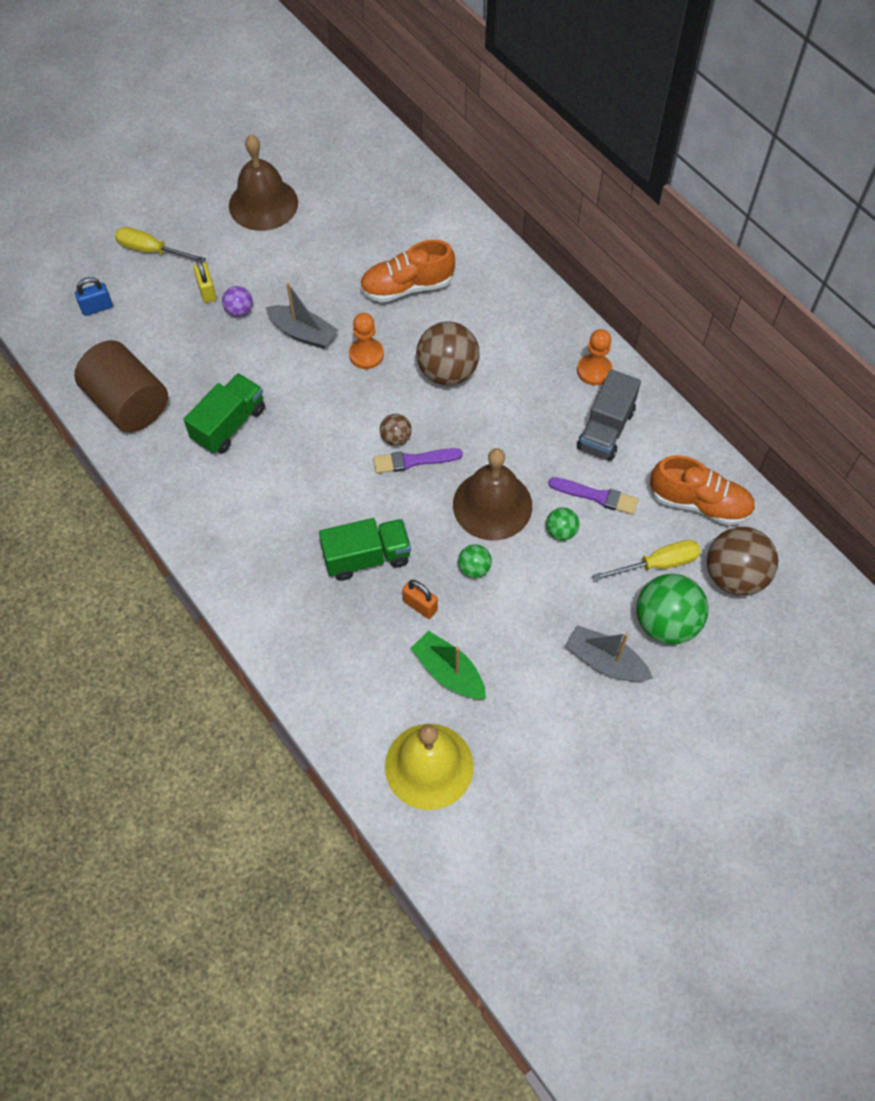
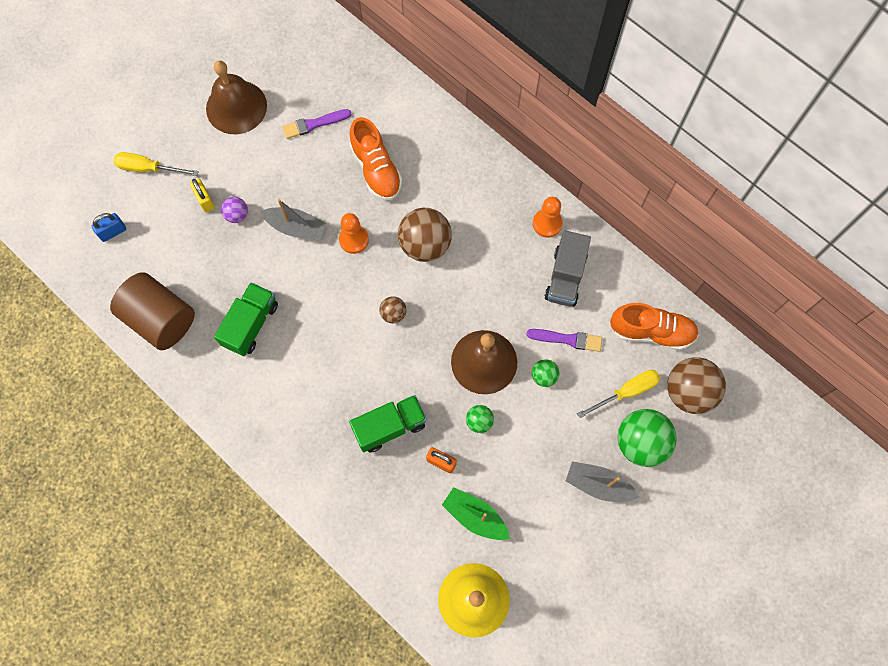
camera: 10 degrees left, 10 degrees up
(407, 287) = (376, 169): orange shoe -> orange shoe turned 90 degrees counterclockwise
(414, 461) = (412, 332): purple brush -> purple brush (314, 124)

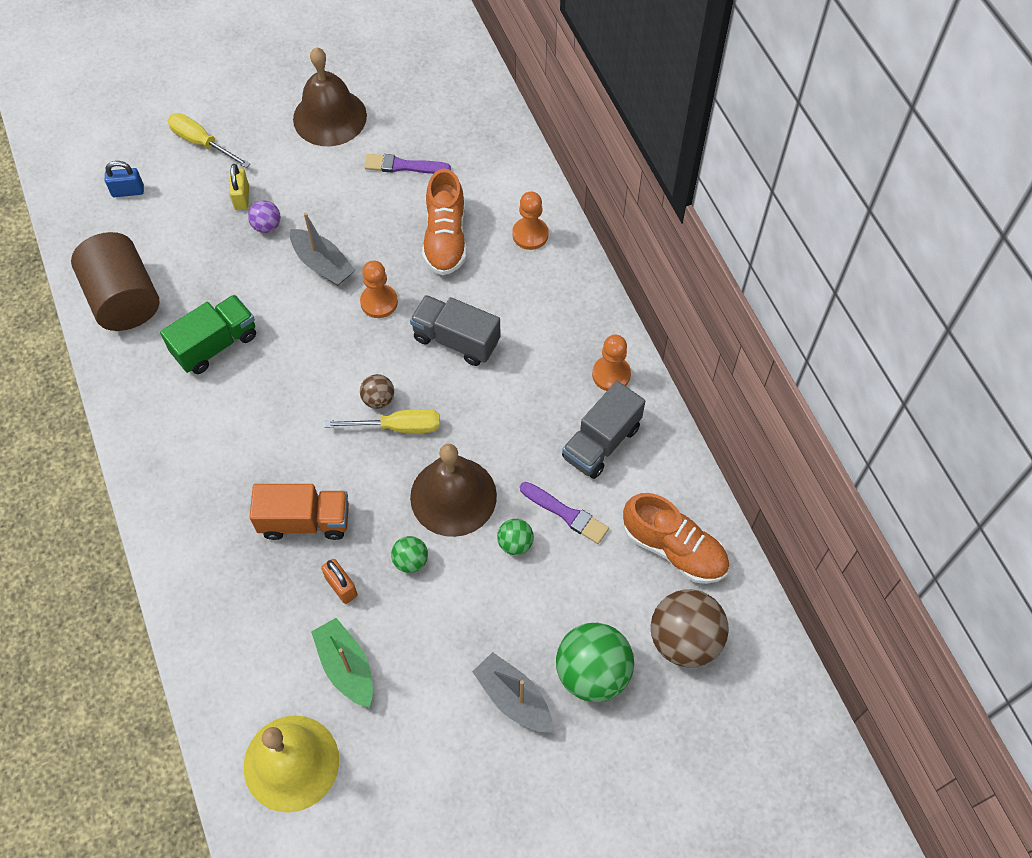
camera: 25 degrees right, 10 degrees down
(390, 427) = (305, 521): green truck -> orange truck
(425, 245) = (456, 340): brown ball -> grey truck
(436, 140) = (530, 234): none -> orange pawn
(626, 392) = (606, 605): yellow screwdriver -> yellow screwdriver (398, 427)

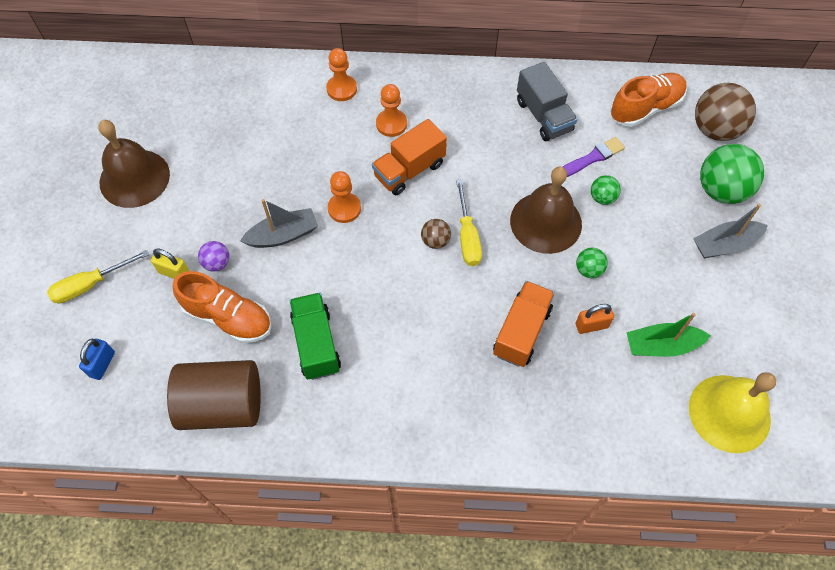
camera: 65 degrees left, 0 degrees up
(398, 427) = (467, 236): yellow screwdriver -> yellow screwdriver turned 150 degrees clockwise
(404, 166) = (222, 145): purple brush -> none
(445, 238) = (311, 143): orange shoe -> orange shoe (228, 317)
(456, 340) = (409, 170): grey truck -> orange truck
(611, 374) = (491, 89): orange pawn -> orange pawn (391, 124)

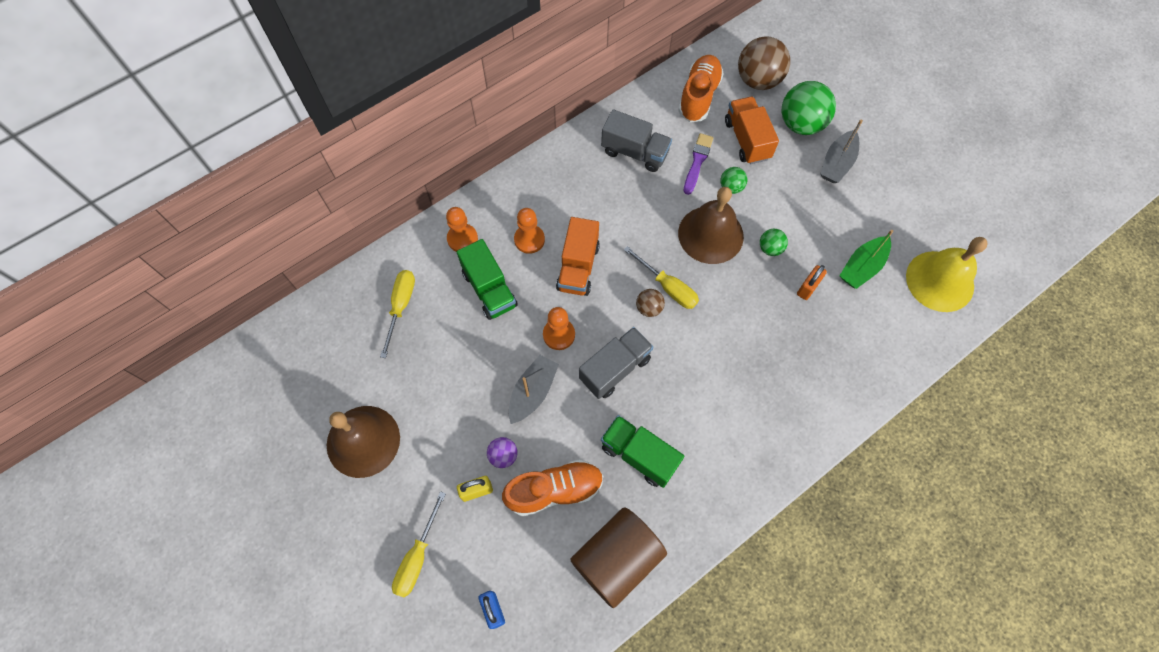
camera: 40 degrees left, 5 degrees up
(251, 105) = (401, 306): none -> yellow screwdriver
(325, 139) = (489, 289): none -> green truck
(362, 265) = (615, 368): none -> grey truck
(521, 331) = (768, 329): orange truck -> orange truck (747, 140)

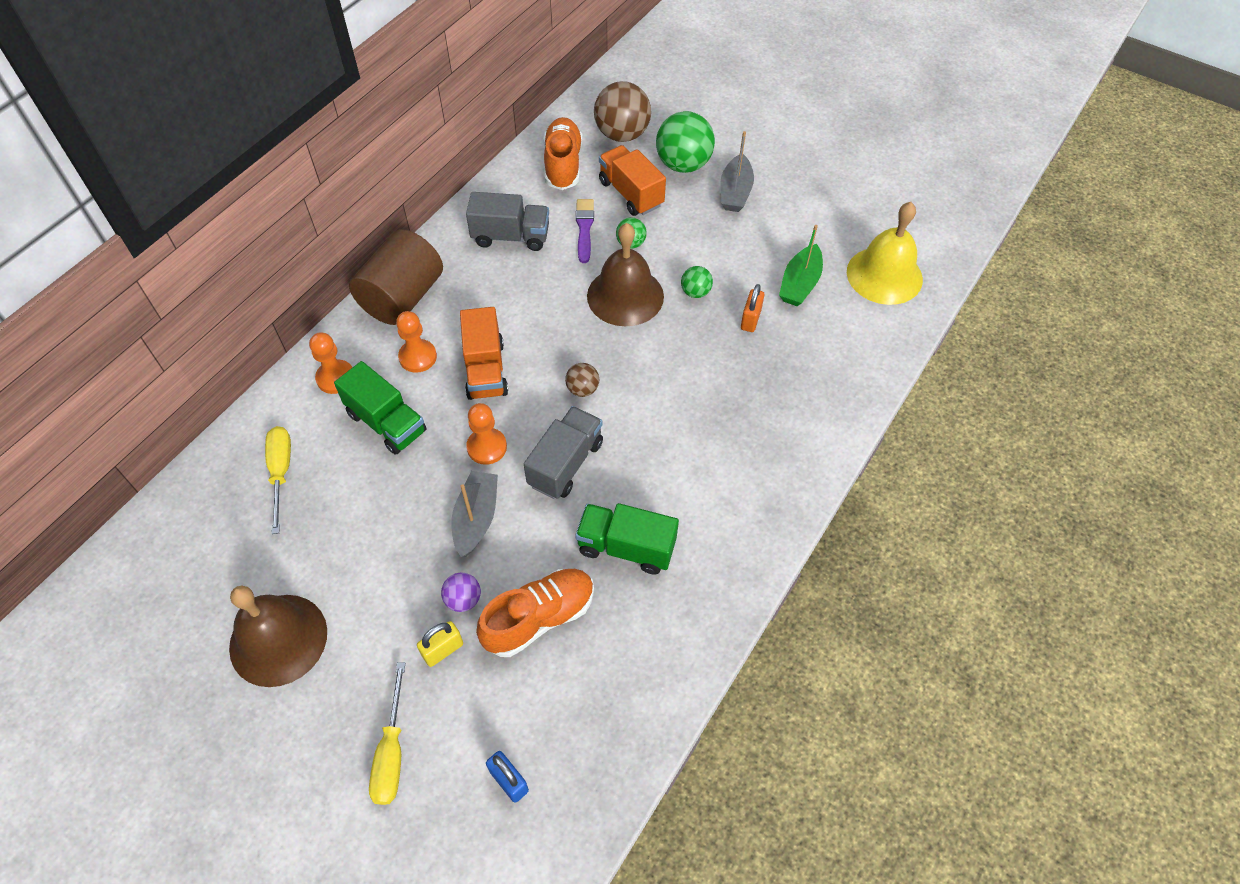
camera: 20 degrees left, 10 degrees down
(617, 559) = (640, 670): brown cylinder -> brown cylinder (402, 297)
(668, 287) = (596, 362): yellow screwdriver -> none

